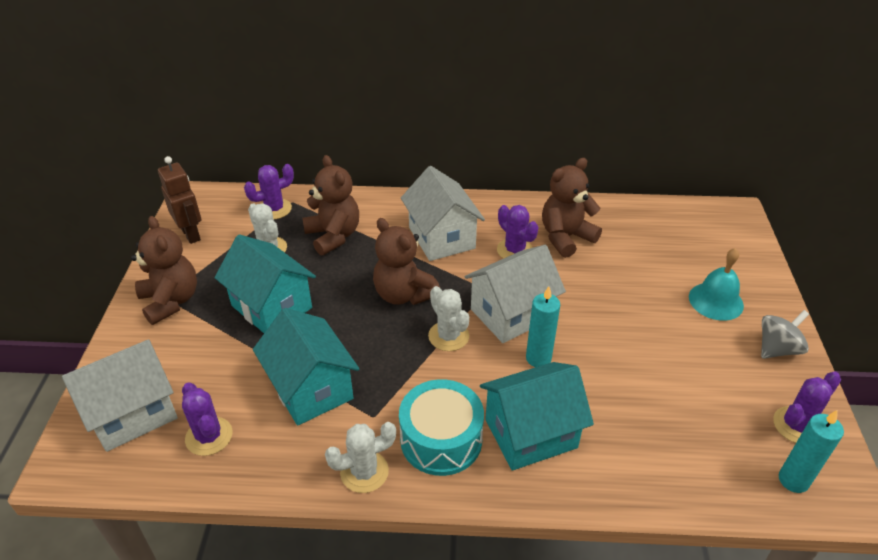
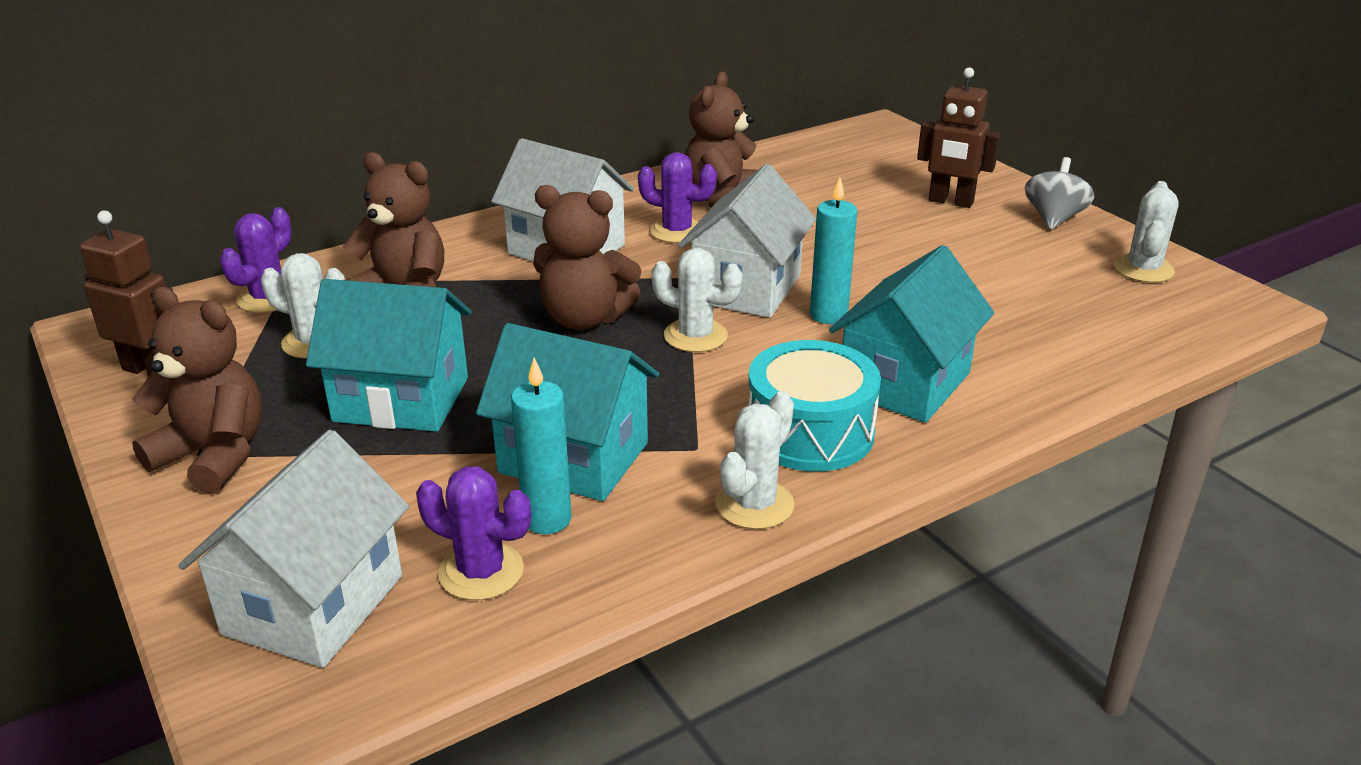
camera: 35 degrees left, 10 degrees down
(716, 301) = (950, 202): turquoise bell -> brown robot
(793, 480) = (1192, 310): turquoise candle -> turquoise candle (547, 519)
(796, 425) = (1143, 269): purple cactus -> white cactus

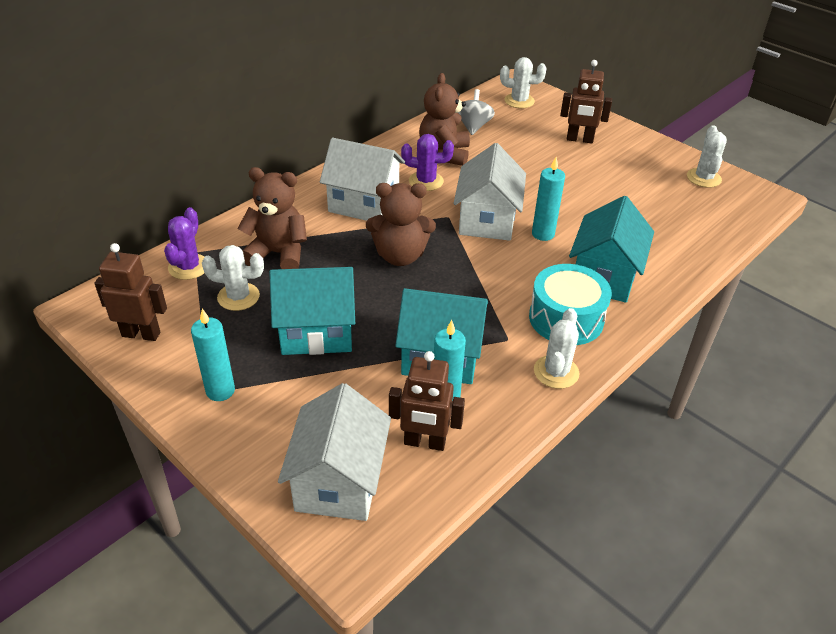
camera: 15 degrees left, 10 degrees up
(214, 455) = (220, 391): brown teddy bear -> turquoise candle
(481, 572) = (424, 442): purple cactus -> brown robot
(695, 336) = (472, 260): white cactus -> white cactus (519, 101)
(1054, 218) = (642, 146): grey spinning top -> grey spinning top (473, 126)

